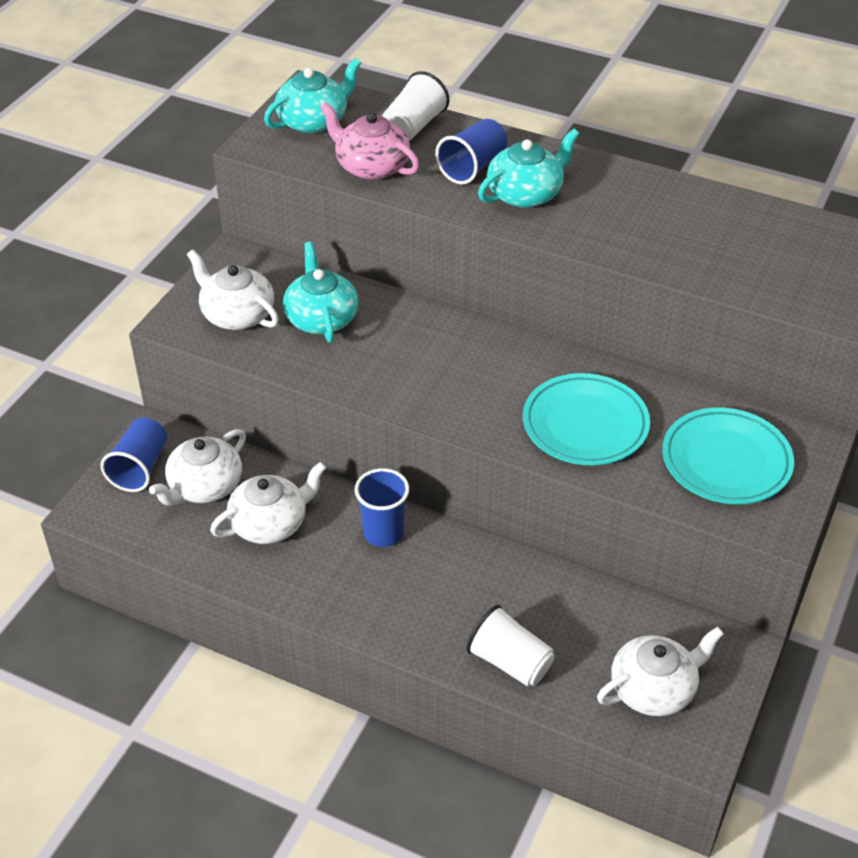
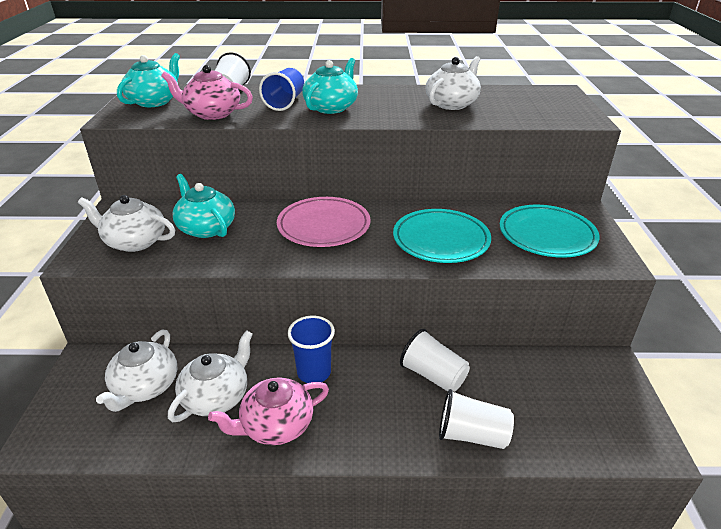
camera: 25 degrees left, 10 degrees down
(140, 468) = (79, 391): blue cup -> none
(315, 576) = (276, 425): none -> pink teapot
(457, 358) = (324, 226): none -> pink plate
(513, 584) = (433, 375): none -> white cup
(654, 689) = (585, 413): white teapot -> white teapot (452, 104)

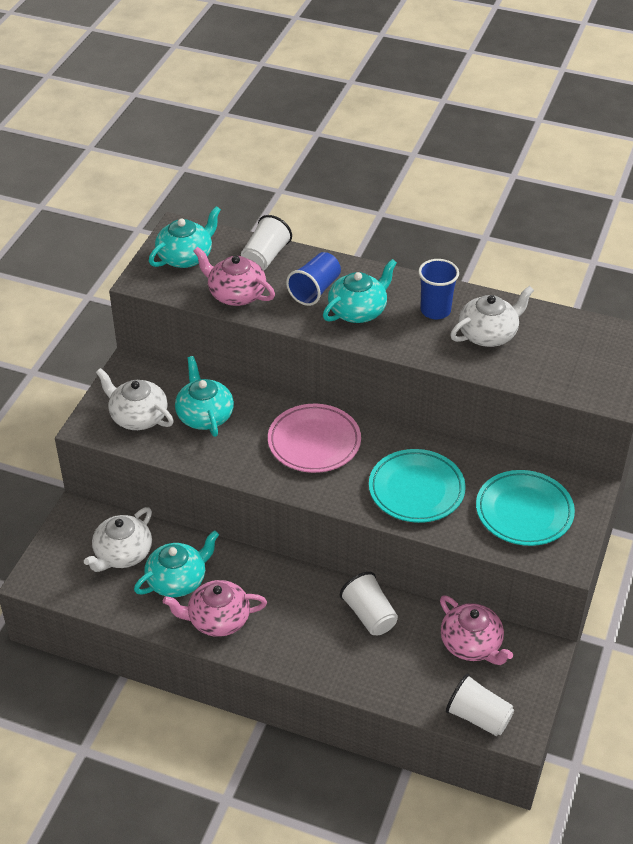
camera: 20 degrees right, 10 degrees up
(216, 396) = (177, 580): white teapot -> turquoise teapot
(314, 372) = (266, 581): blue cup -> blue cup (435, 310)
(472, 435) = (372, 675): white cup -> white cup (478, 717)
(545, 374) = (471, 644): none -> pink teapot

